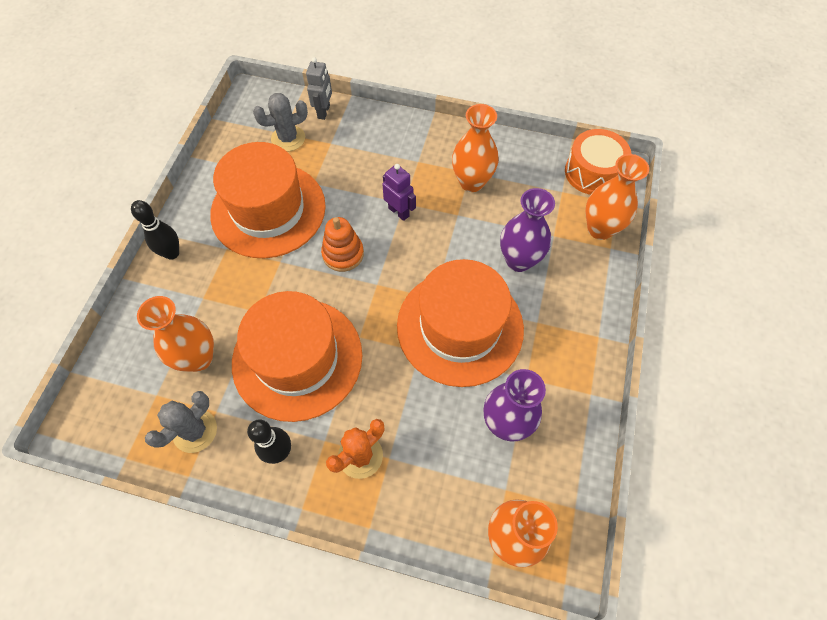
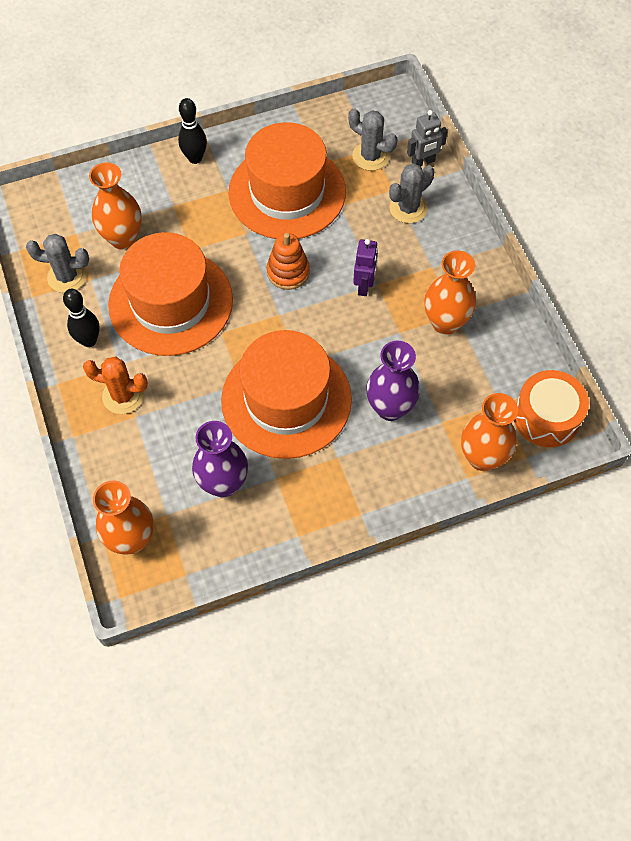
camera: 55 degrees right, 0 degrees up
(355, 144) = (408, 208): none -> grey cactus

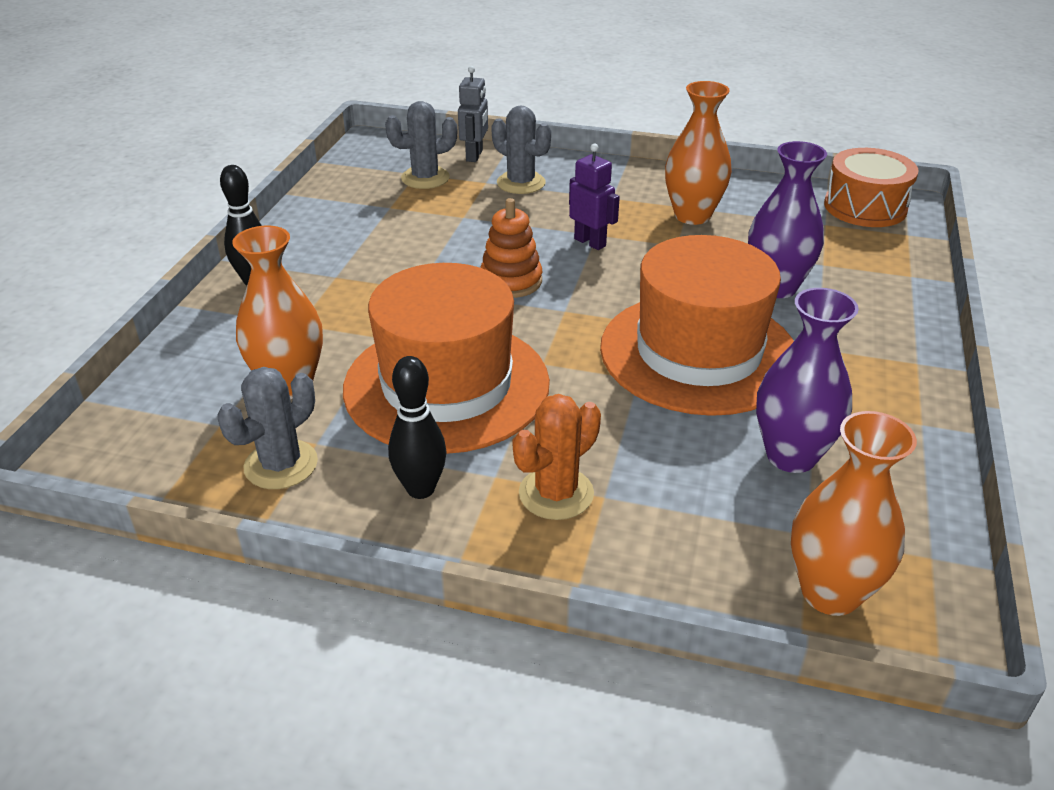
camera: 55 degrees left, 25 degrees down
(287, 192) = (398, 240): orange hat -> none
(408, 208) = (521, 183): grey cactus -> grey cactus turned 45 degrees counterclockwise
(482, 457) = (890, 258): orange vase -> none

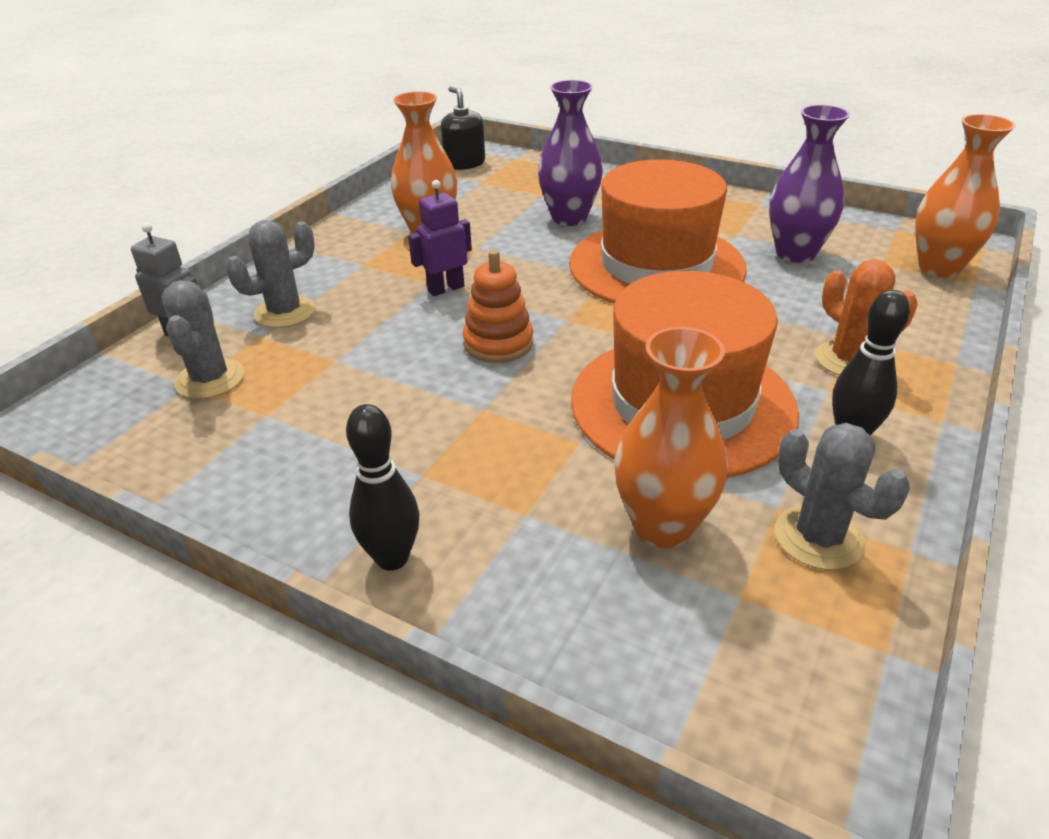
camera: 75 degrees left, 0 degrees up
(865, 207) = (464, 163): orange drum -> black soap dispenser

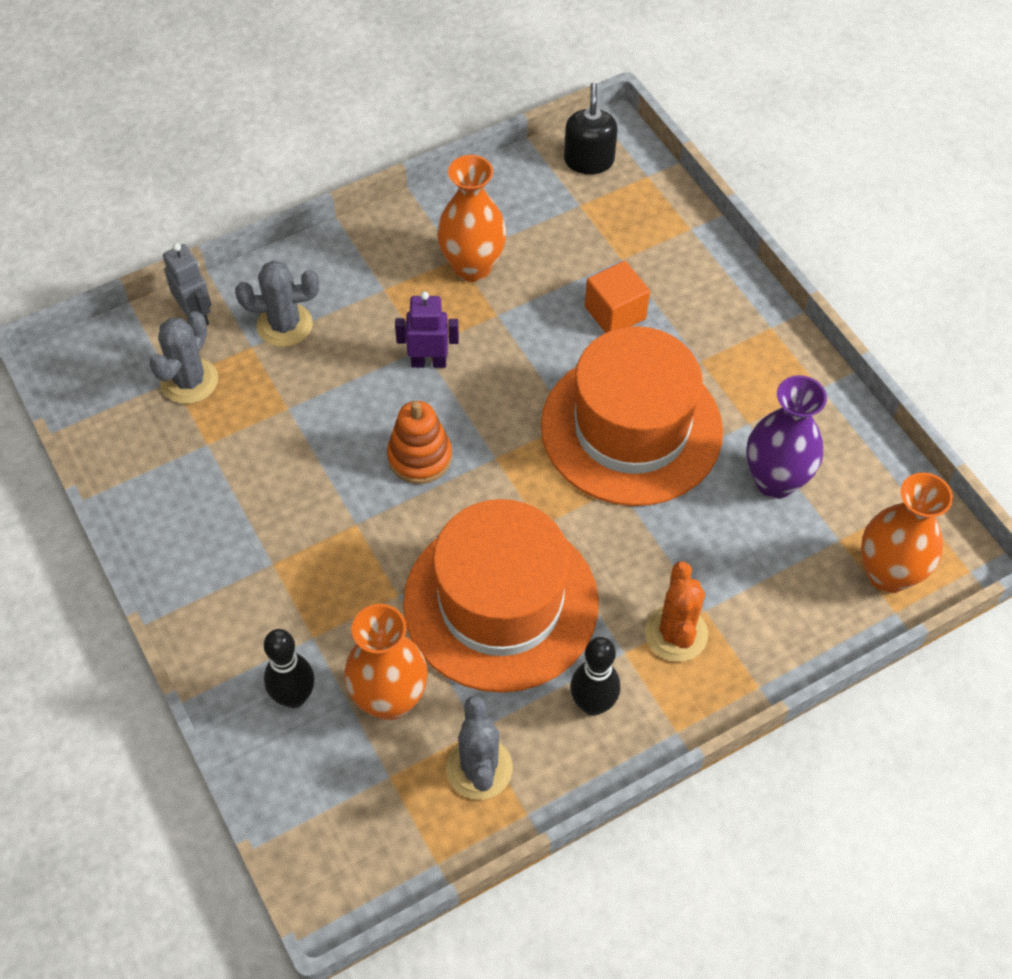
camera: 30 degrees right, 20 degrees up
(392, 558) = (210, 623): black bowling pin -> black bowling pin (294, 697)
(569, 218) = (615, 313): purple vase -> orange cube

